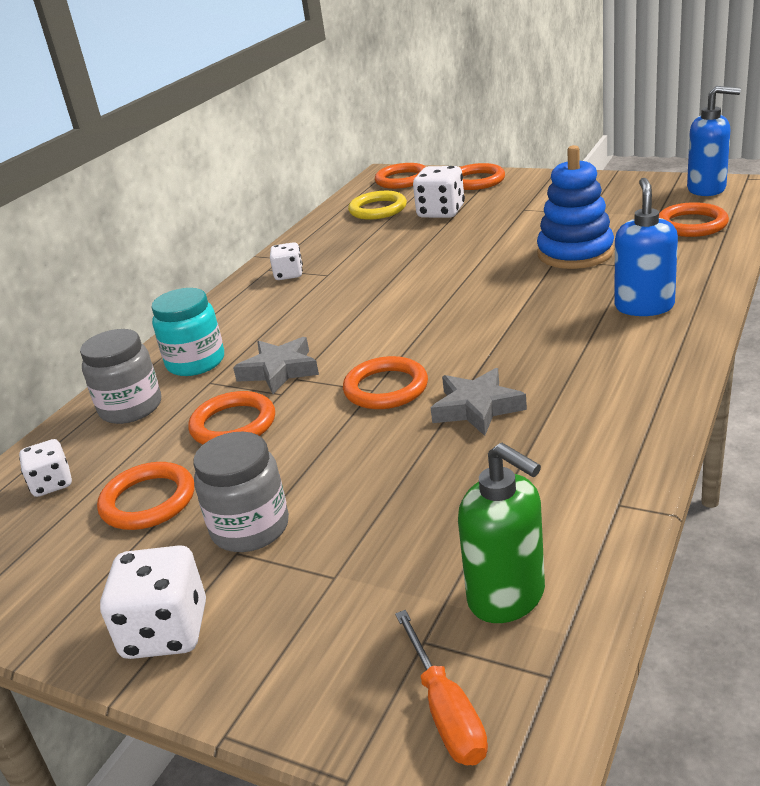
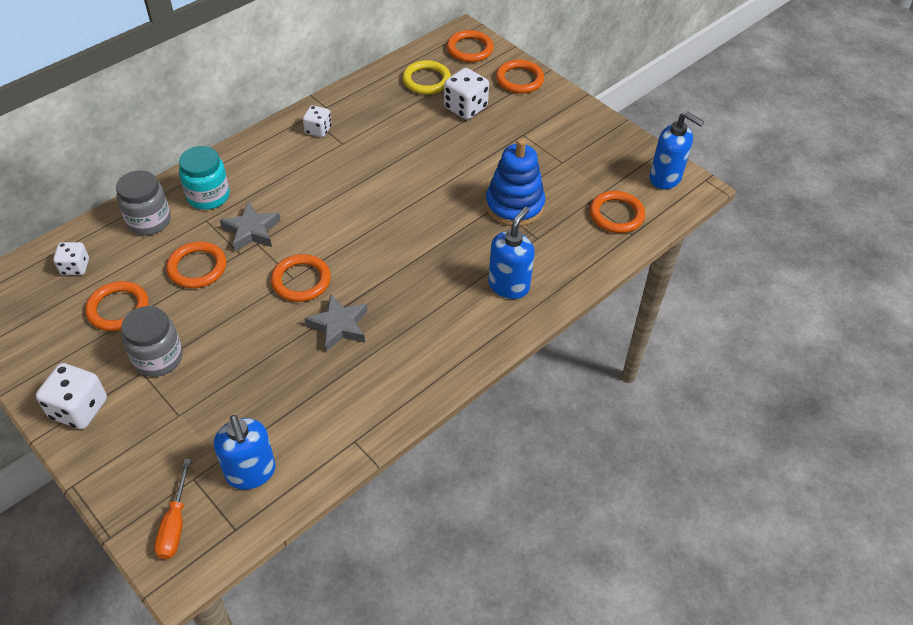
camera: 15 degrees right, 20 degrees up
(507, 597) = (251, 473): green soap dispenser -> blue soap dispenser

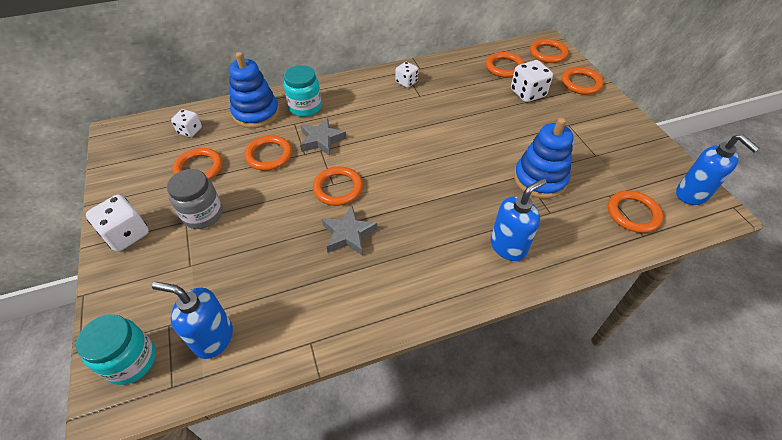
camera: 25 degrees right, 0 degrees up
(149, 221) = (256, 113): grey jar -> blue stacking toy
(175, 524) = (131, 361): orange screwdriver -> turquoise jar
(251, 473) = (213, 338): blue soap dispenser -> blue soap dispenser turned 105 degrees clockwise
(426, 80) = (504, 67): yellow ring -> orange ring

